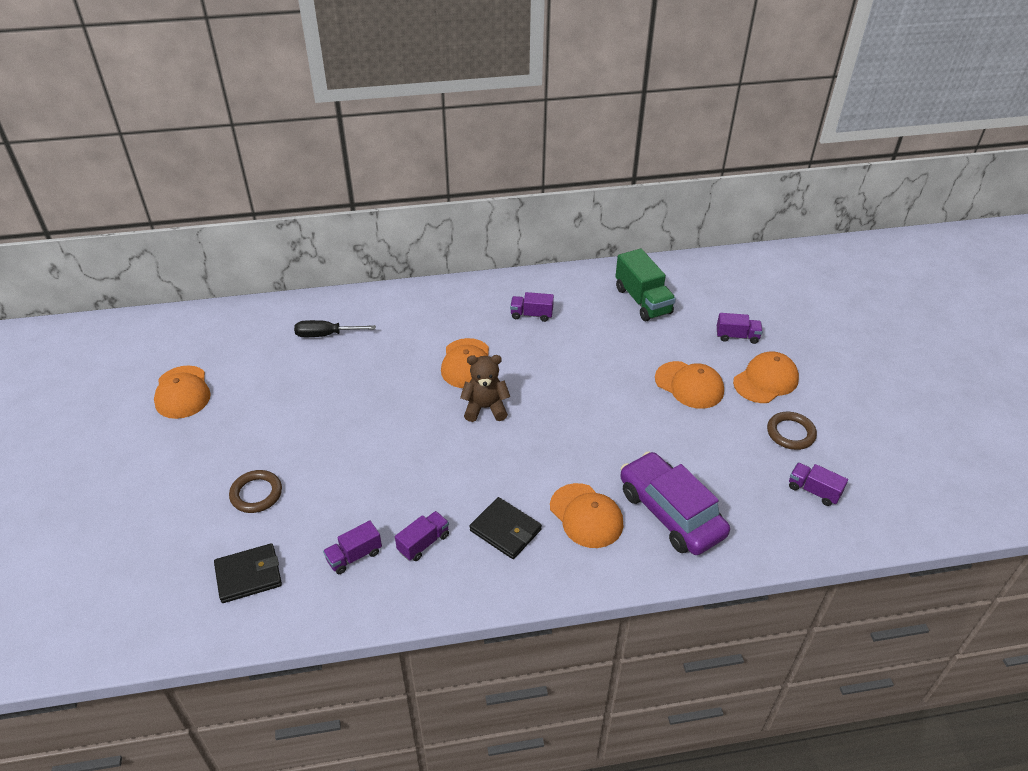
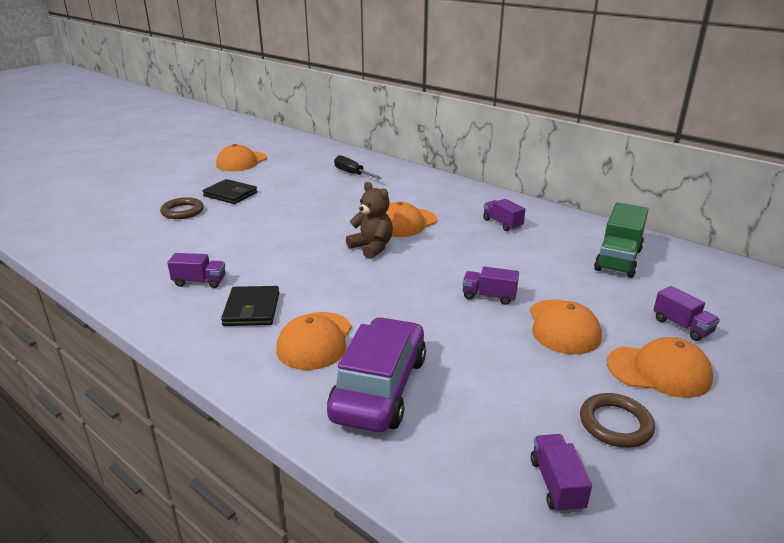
camera: 50 degrees right, 15 degrees down
(248, 575) = (108, 237): black wallet -> black wallet (230, 194)
(354, 556) = (160, 262): purple truck -> purple truck (489, 296)

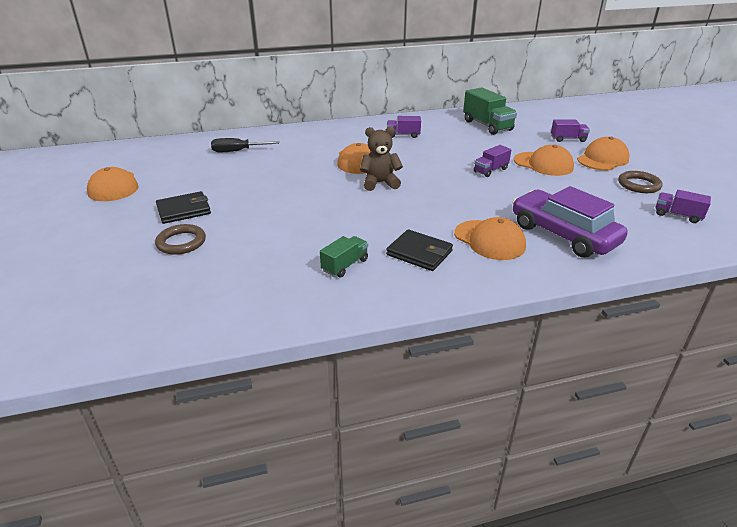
camera: 55 degrees left, 5 degrees up
(199, 282) = (345, 265): purple truck -> green truck

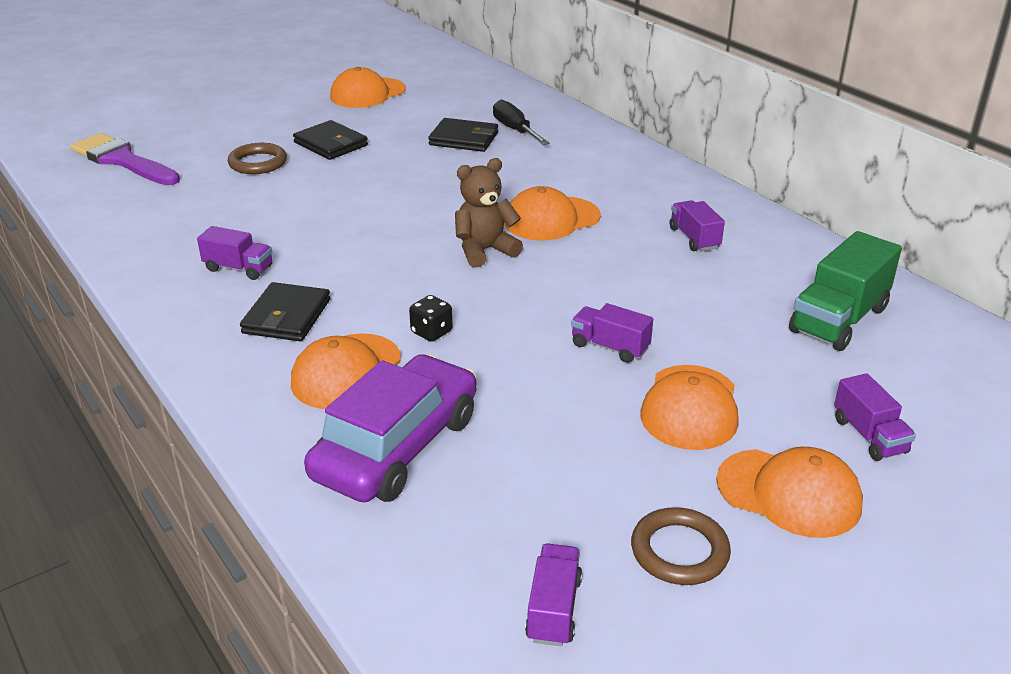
camera: 70 degrees right, 0 degrees up
(93, 311) = (122, 160): none -> purple brush
(231, 167) = (464, 139): none -> black wallet
(345, 265) = (238, 268): green truck -> purple truck
(380, 183) = (484, 251): brown teddy bear -> brown teddy bear turned 90 degrees counterclockwise
(458, 210) = (431, 332): none -> black dice

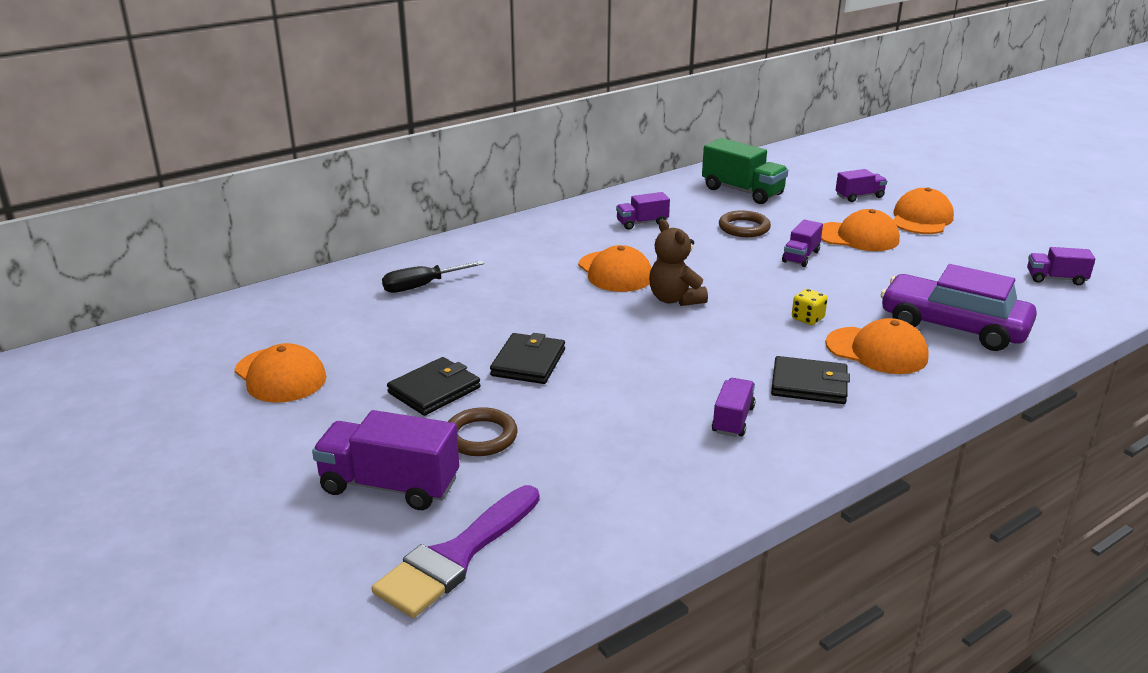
camera: 90 degrees left, 5 degrees down
(211, 137) = (390, 485): none -> purple truck
(431, 332) = (807, 319): black dice -> yellow dice
(464, 139) = (438, 312): black wallet -> black wallet (528, 362)
(679, 551) = (987, 247): brown ring -> brown ring (744, 228)

